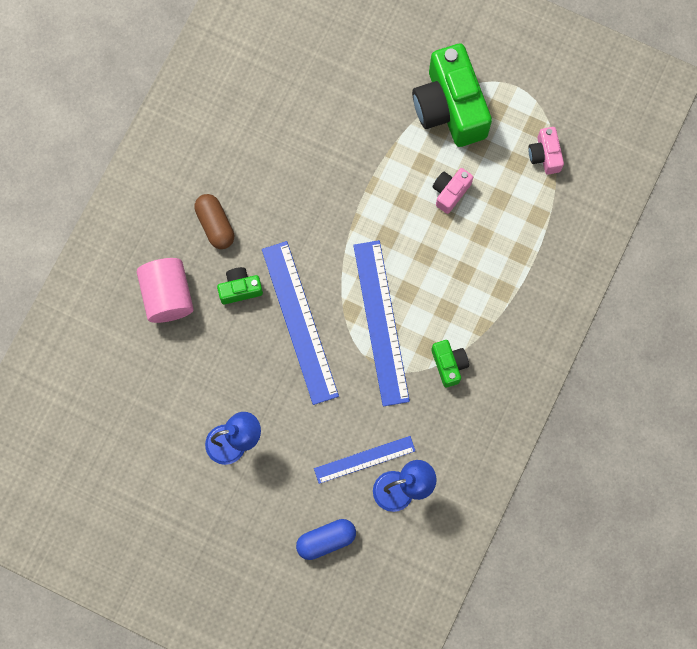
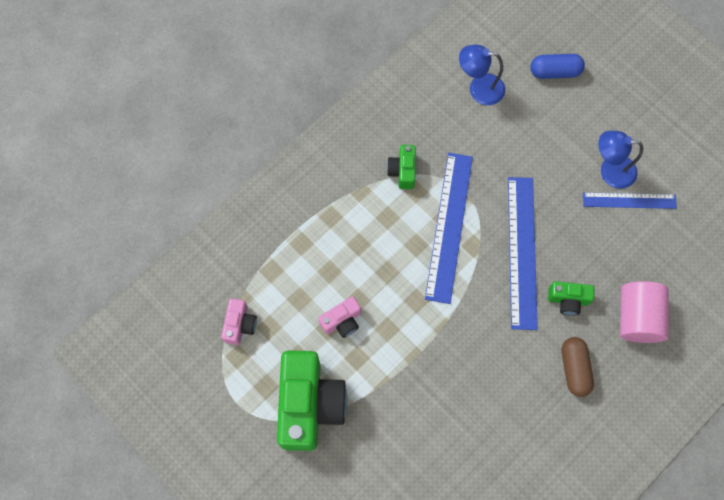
camera: 160 degrees left, 5 degrees down
(364, 459) = (502, 121): blue ruler -> blue ruler (629, 201)

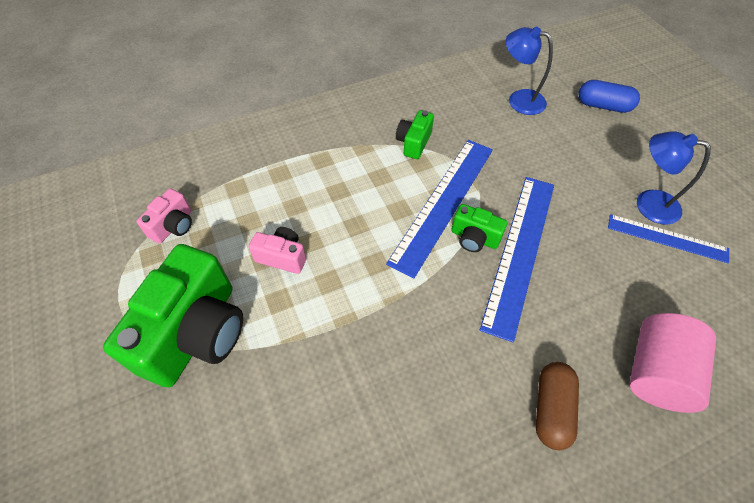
camera: 20 degrees right, 15 degrees down
(342, 321) = (282, 257): pink camera -> pink camera turned 150 degrees counterclockwise
(568, 300) = (563, 321): green camera -> green camera (474, 238)

